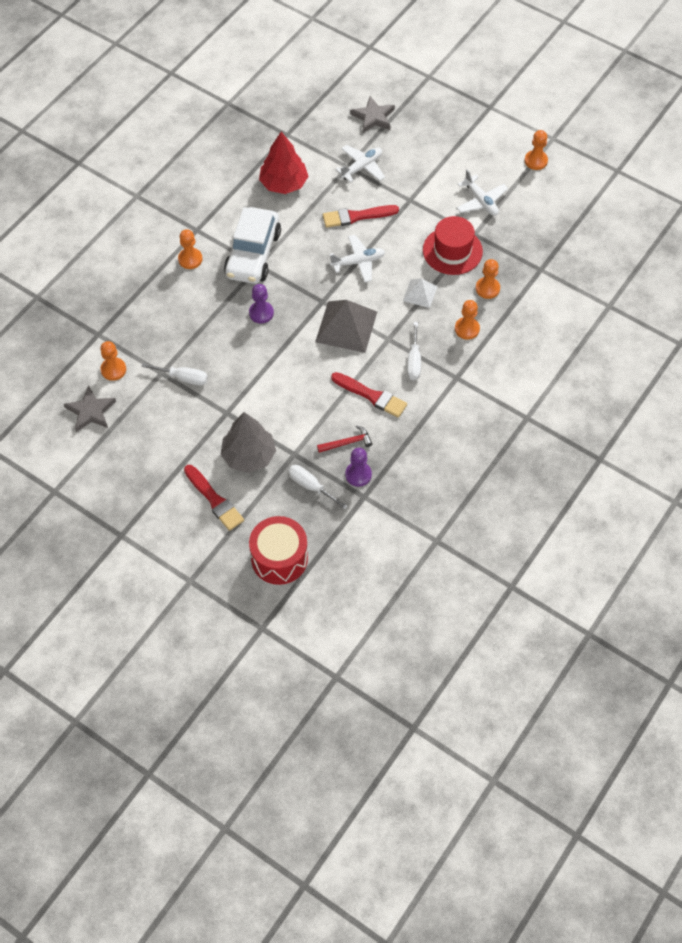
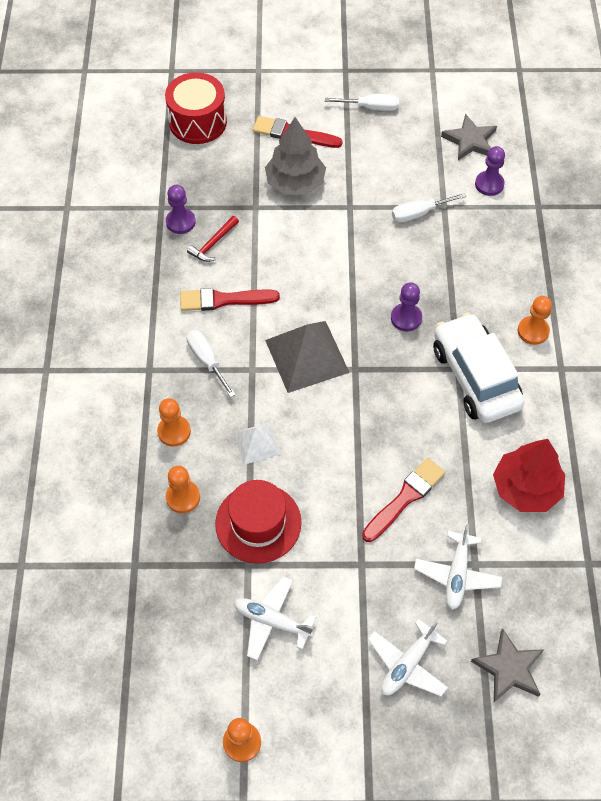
camera: 145 degrees right, 0 degrees up
(113, 370) = (489, 184): orange pawn -> purple pawn
(310, 486) = (217, 189): white screwdriver -> white screwdriver (371, 107)
(358, 262) = (354, 439): white plane -> white plane (407, 664)

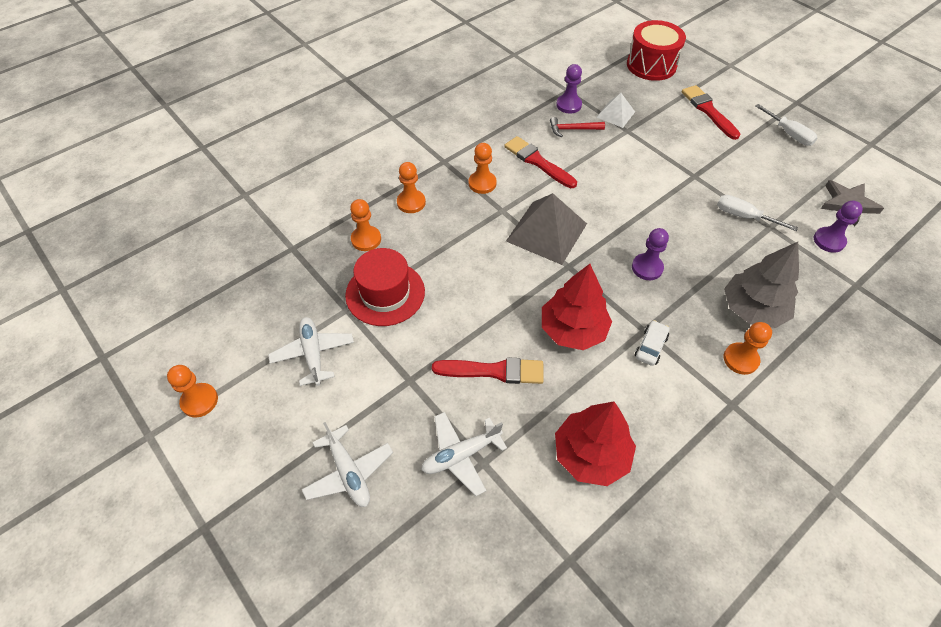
camera: 50 degrees right, 5 degrees down
(206, 360) = (482, 183): white screwdriver -> orange pawn
(257, 443) = (447, 251): white pyramid -> white pyramid (615, 114)
(295, 183) = (673, 137): grey tree -> grey tree (752, 309)
(407, 664) = (349, 472): white plane -> white plane turned 120 degrees counterclockwise
(416, 415) = (573, 330): none -> red tree
(475, 377) = (650, 347): white car -> white car, size x0.40
(509, 668) = (408, 559): grey star -> none

